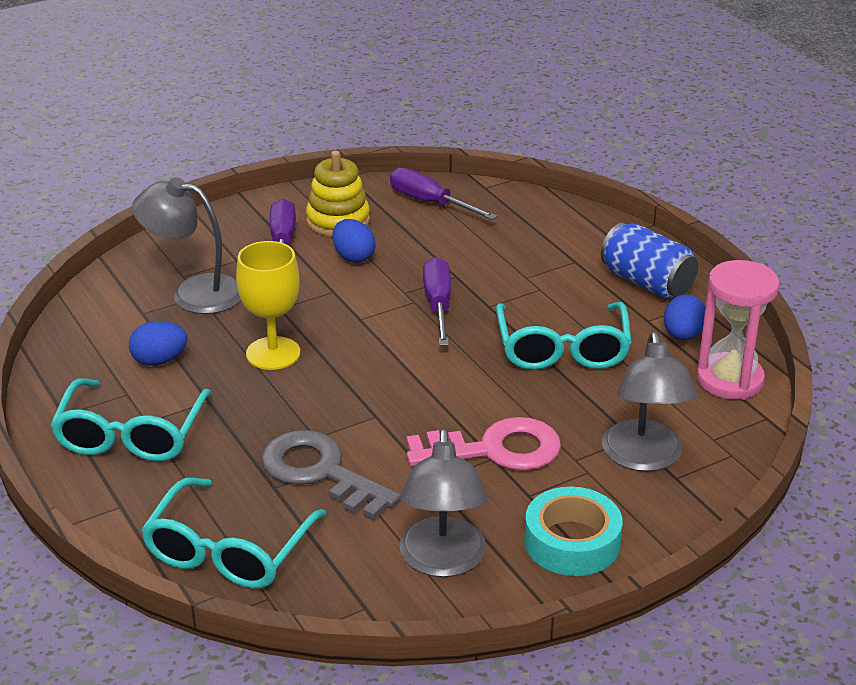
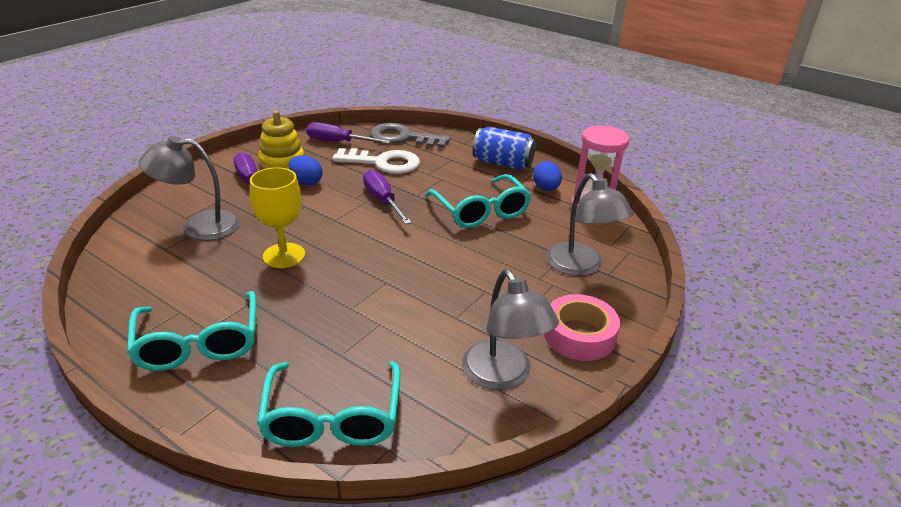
camera: 25 degrees left, 0 degrees up
(159, 360) = (195, 280): blue egg -> none
(320, 472) = (370, 333): grey key -> grey key (403, 138)
(474, 248) = (383, 163): none -> white key
(495, 449) = (484, 284): pink key -> none
(572, 542) = (579, 335): turquoise tape -> pink tape

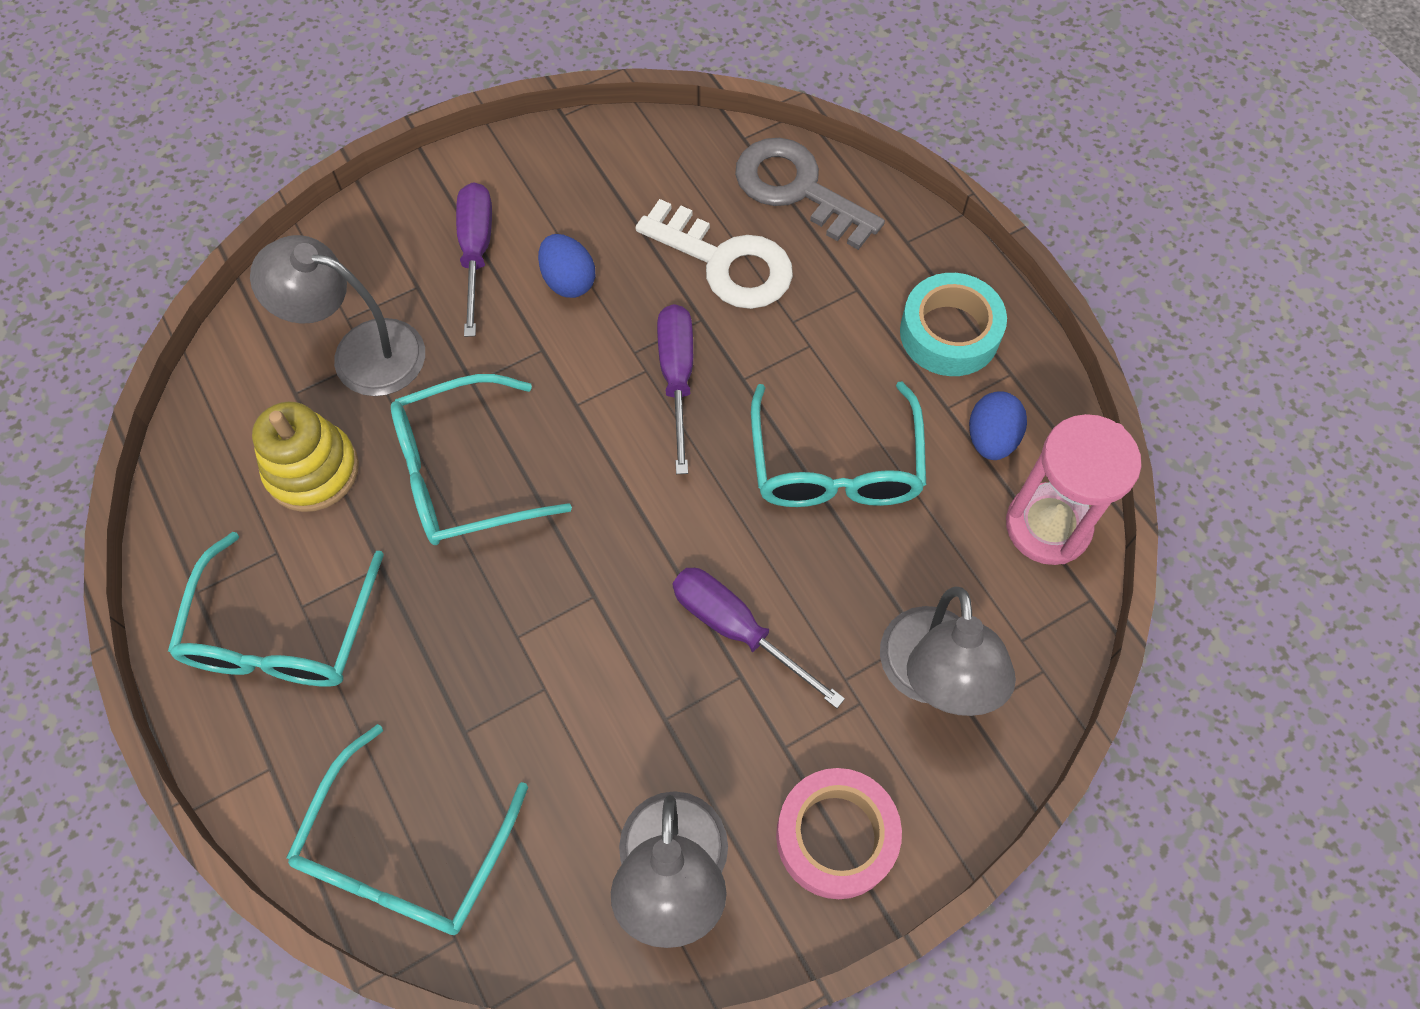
camera: 25 degrees right, 30 degrees up
(282, 162) = (549, 207): yellow stacking toy -> yellow stacking toy (312, 470)
(284, 255) = (463, 474): yellow goblet -> turquoise glasses
(338, 142) = (671, 170): purple screwdriver -> purple screwdriver (737, 629)
(503, 163) = (949, 333): blue can -> turquoise tape

